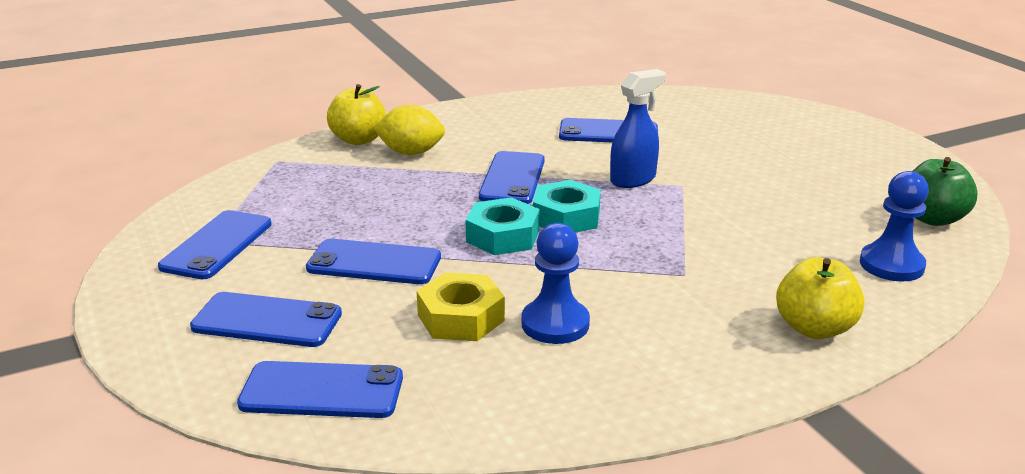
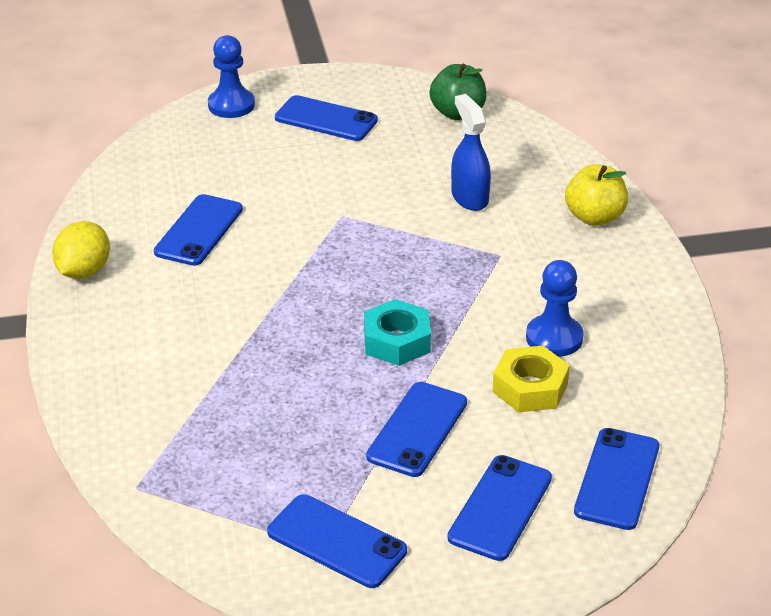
camera: 75 degrees left, 10 degrees up
(358, 140) = (111, 413): yellow apple -> none
(411, 153) = (173, 376): yellow lemon -> yellow lemon (84, 271)
(512, 178) = (277, 314): blue phone -> blue phone (326, 119)
(566, 217) = (375, 296): turquoise nut -> none
(633, 179) = (316, 240): blue spray bottle -> blue spray bottle (469, 197)
(891, 265) = (520, 156): blue pawn -> blue pawn (231, 105)

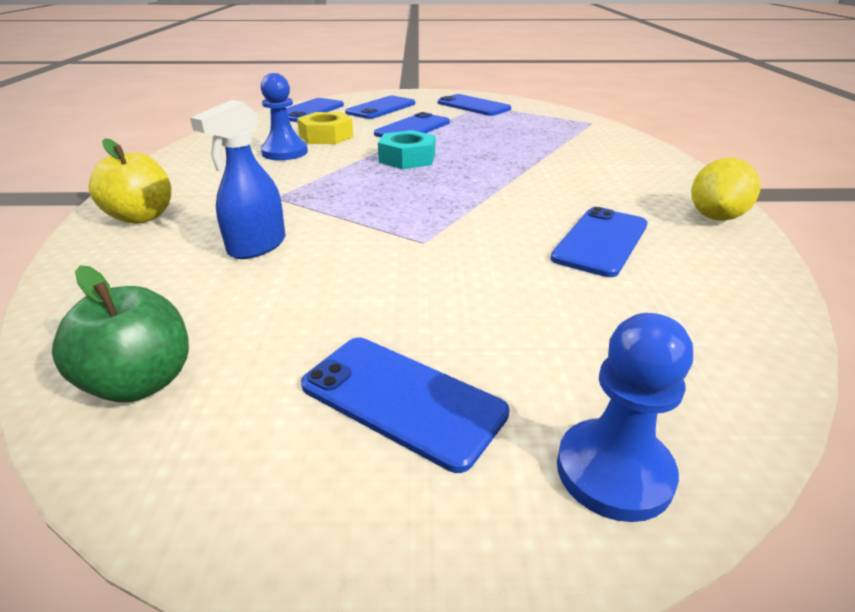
camera: 170 degrees left, 5 degrees down
(469, 197) = (257, 246): blue spray bottle -> blue spray bottle turned 45 degrees clockwise

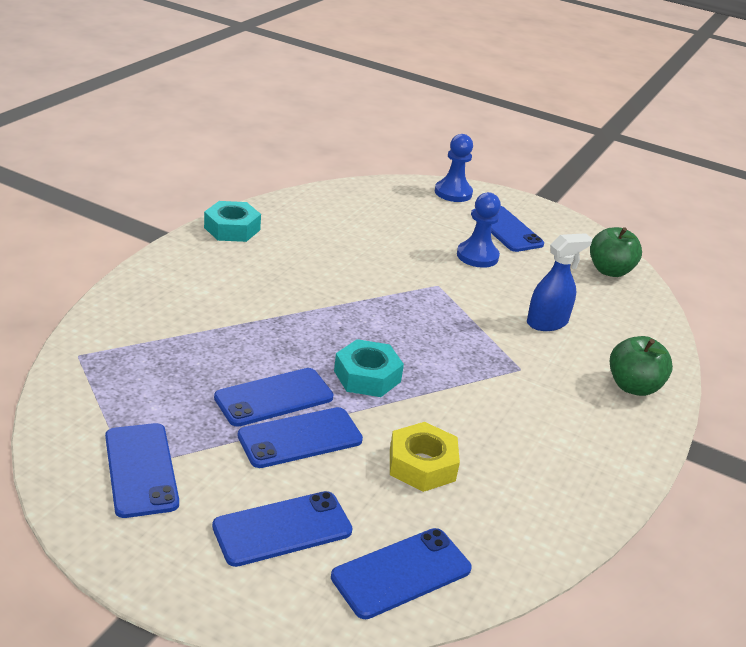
camera: 155 degrees left, 0 degrees up
(141, 217) = (633, 386): yellow apple -> green apple
(285, 152) = (488, 444): blue pawn -> blue pawn (477, 256)
(601, 241) = (332, 244): blue phone -> blue phone (274, 397)
(715, 217) = (232, 229): yellow lemon -> turquoise nut

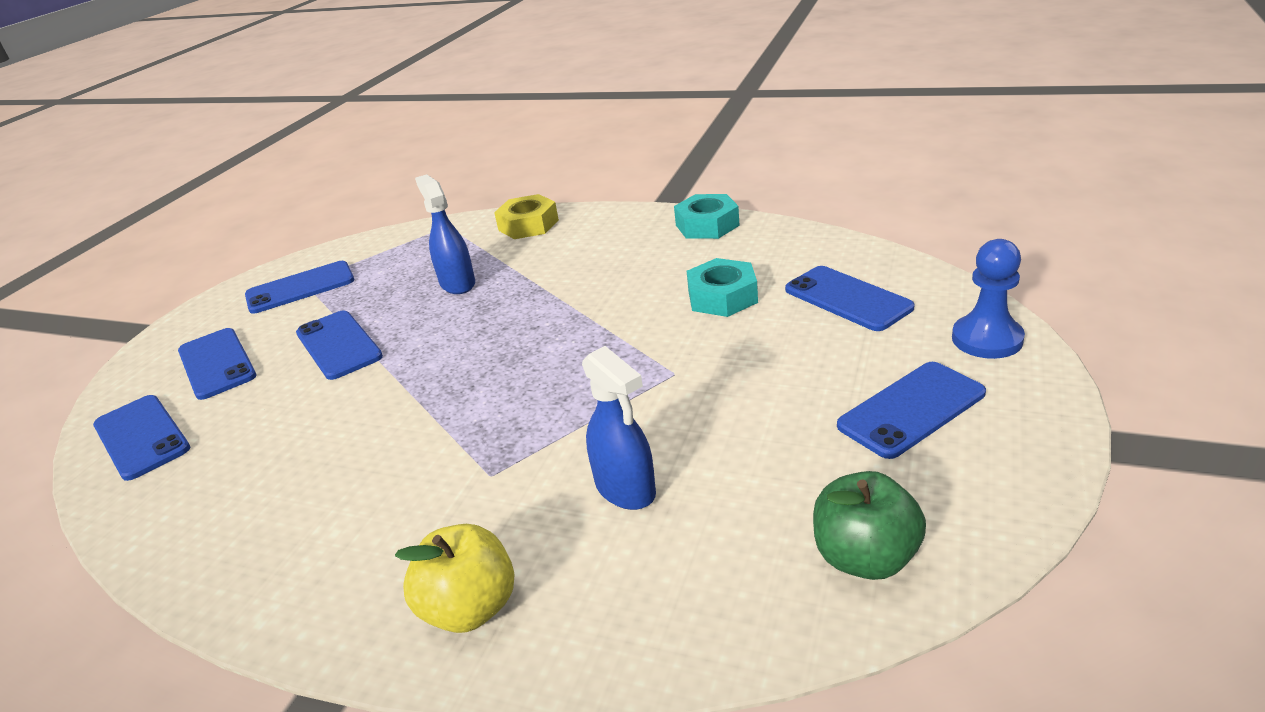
camera: 90 degrees right, 0 degrees up
(228, 359) = (457, 283): none -> blue spray bottle
(274, 397) = (400, 318): blue phone -> blue phone (847, 299)
(367, 376) = (446, 360): turquoise nut -> turquoise nut (722, 297)
(422, 465) = (293, 423): yellow nut -> yellow nut (528, 225)
(477, 256) = (787, 393): blue pawn -> none
(633, 386) = (470, 608): green apple -> yellow apple

